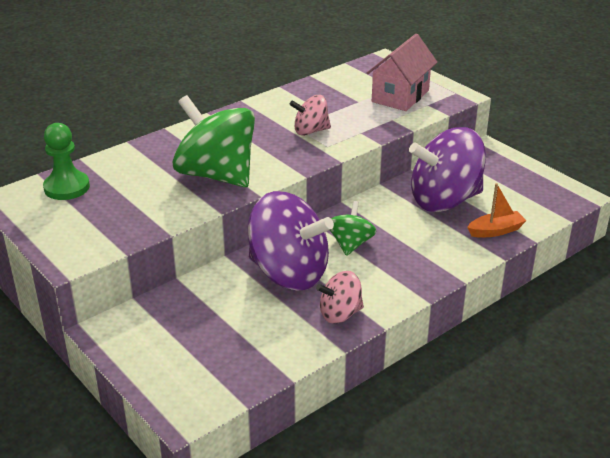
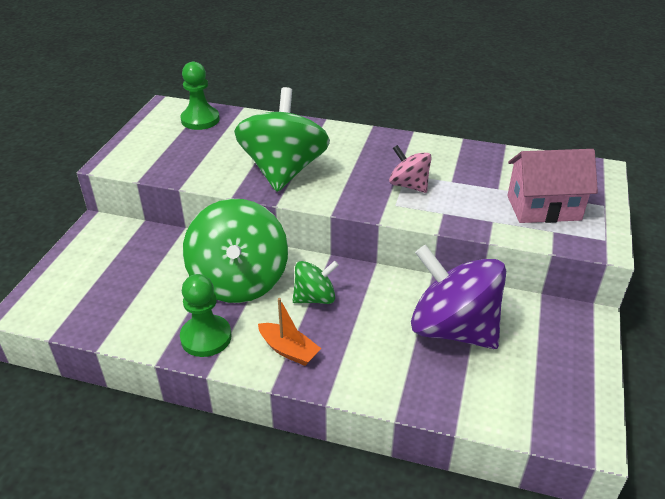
camera: 55 degrees right, 5 degrees up
(288, 273) = (239, 281): purple spinning top -> green spinning top
(340, 314) = (206, 337): pink spinning top -> green pawn
(495, 231) = (439, 391): orange boat -> orange boat (289, 350)

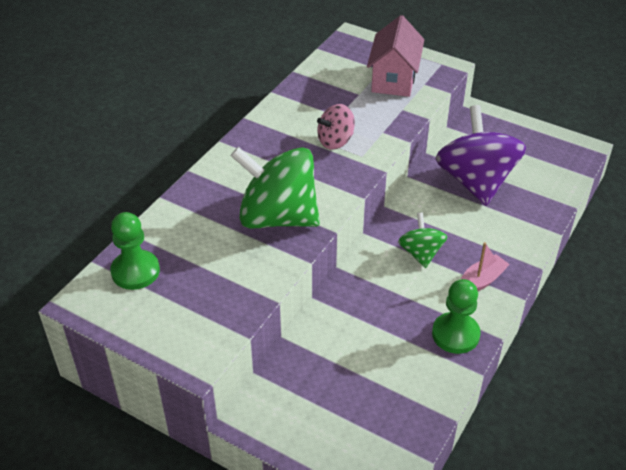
camera: 75 degrees left, 5 degrees up
(239, 281) = (384, 302): green spinning top -> none
(289, 350) = (481, 281): orange boat -> pink boat
(453, 329) = (475, 181): purple spinning top -> purple spinning top turned 120 degrees clockwise

